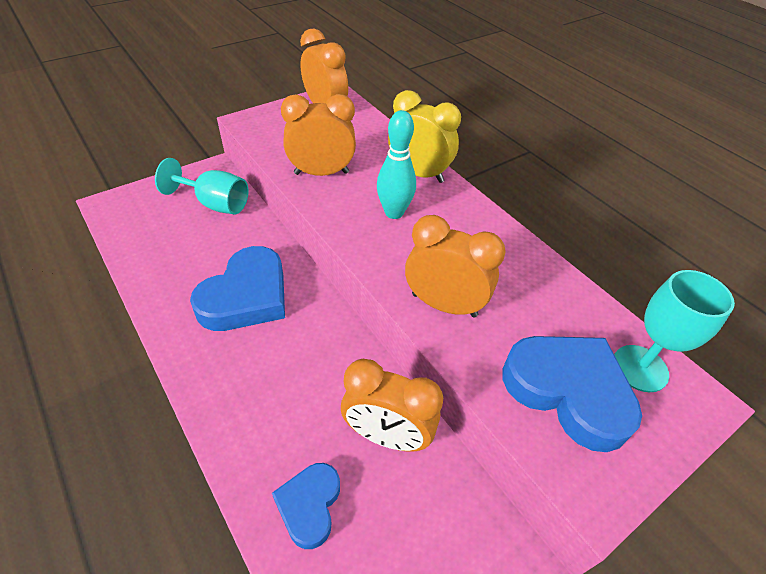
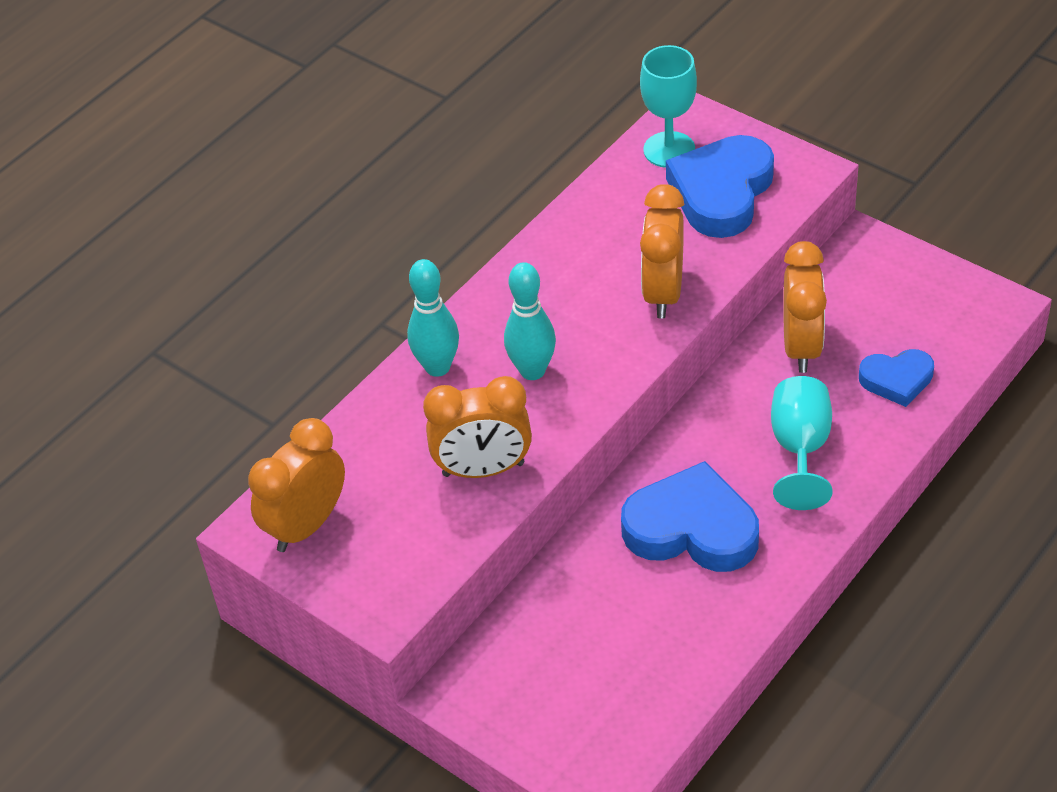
camera: 100 degrees left, 0 degrees up
(215, 204) = (536, 647): turquoise goblet -> turquoise goblet (800, 448)
(321, 173) = (483, 469): orange clock -> orange clock turned 75 degrees counterclockwise
(419, 174) = (437, 367): yellow clock -> turquoise bowling pin

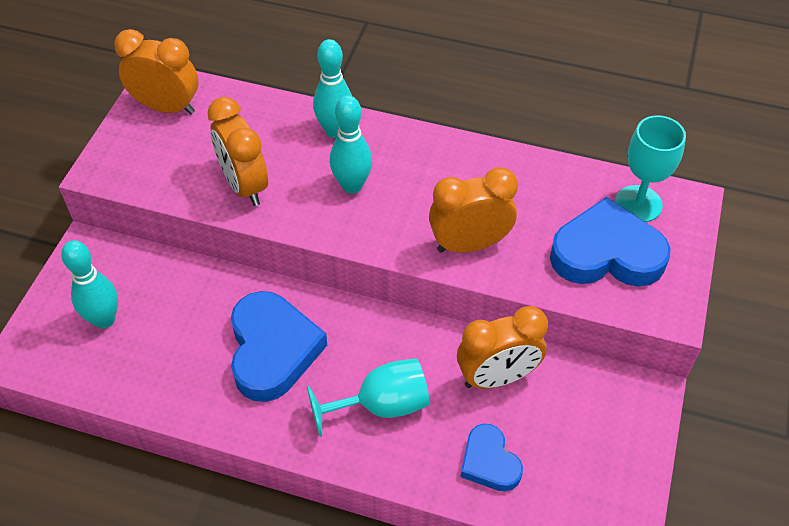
camera: 65 degrees right, 5 degrees up
(579, 687) = (104, 319): none -> turquoise bowling pin

